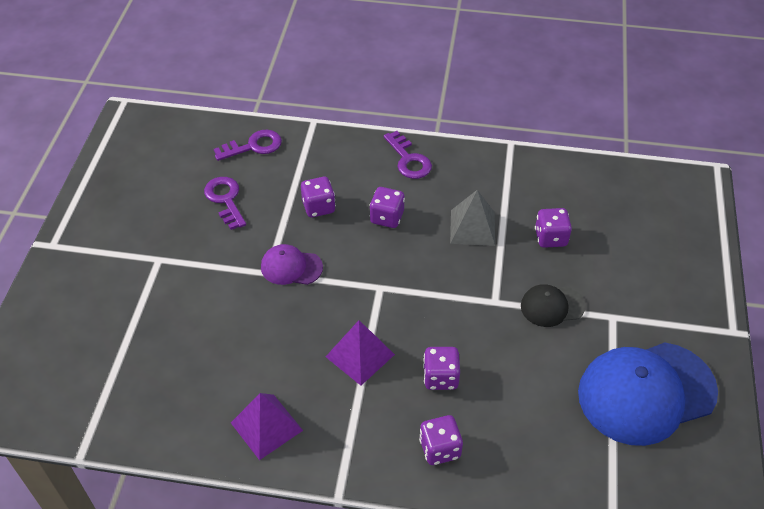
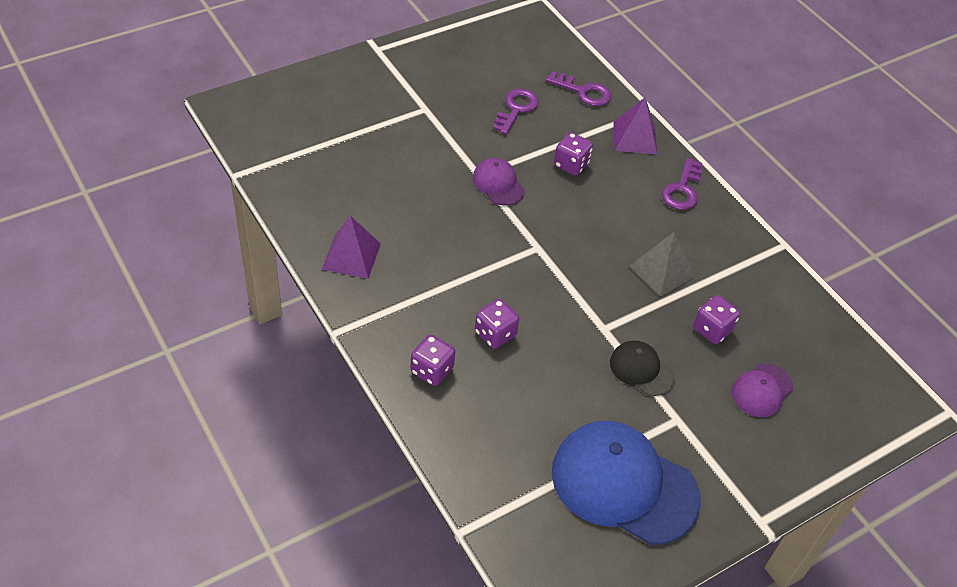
camera: 45 degrees right, 0 degrees up
(360, 355) = (464, 272): purple pyramid -> purple pyramid (635, 138)
(387, 217) = (608, 211): purple dice -> none
(625, 249) = (762, 390): none -> purple cap

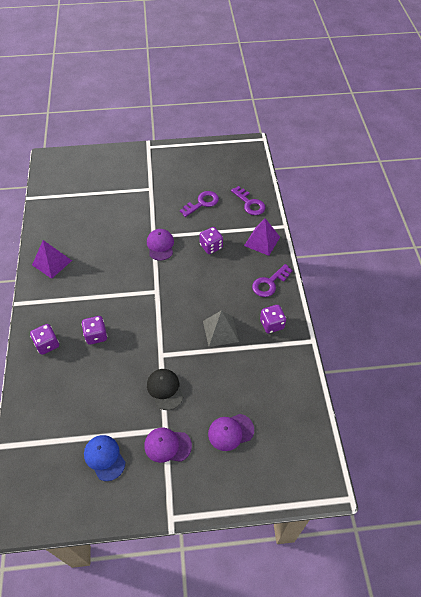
camera: 30 degrees right, 5 degrees up
(624, 484) = (104, 457): blue cap -> blue cap, size x0.49
(695, 437) = (167, 445): none -> purple cap
(712, 330) = (226, 380): purple dice -> purple dice (271, 324)

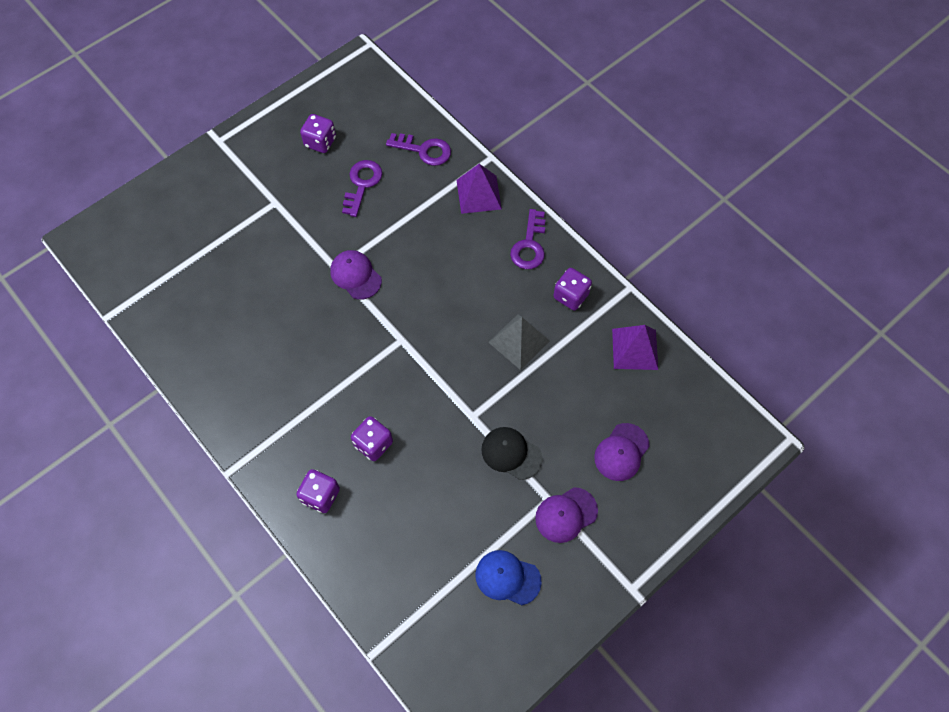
camera: 35 degrees left, 10 degrees up
(52, 262) = (229, 386): purple pyramid -> purple pyramid (635, 349)
(211, 246) = (421, 238): purple dice -> purple dice (320, 142)

